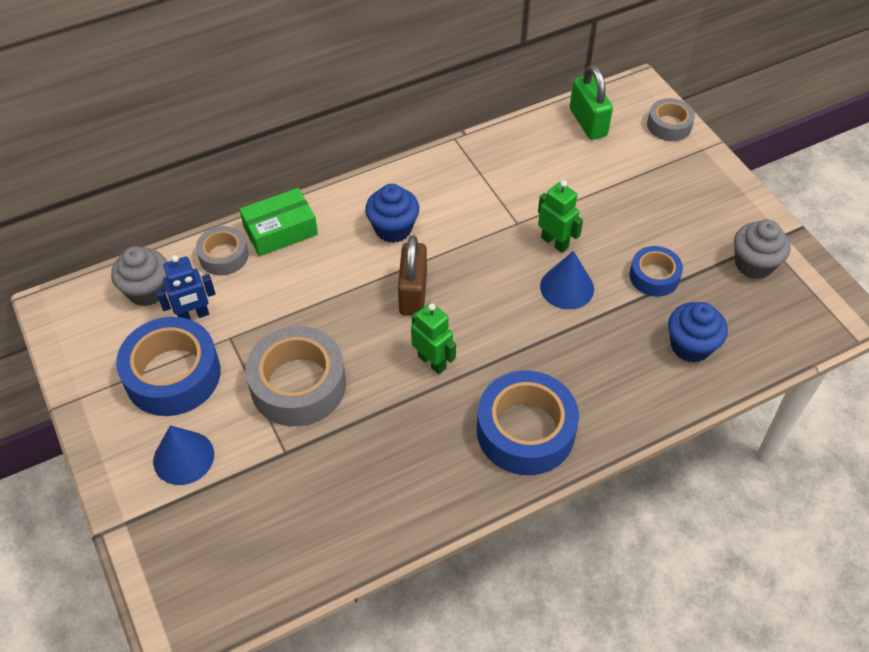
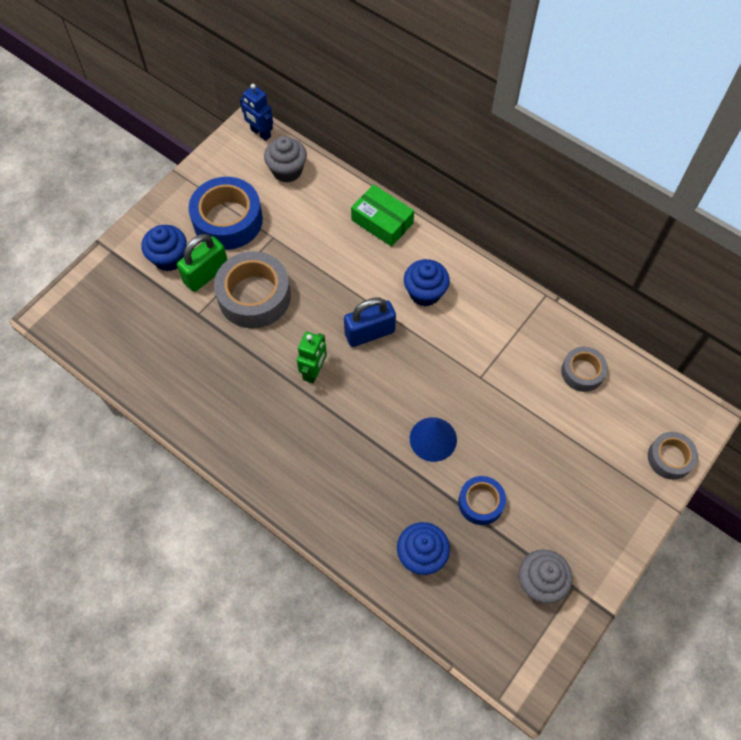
camera: 65 degrees right, 10 degrees up
(183, 457) = (169, 258): blue cone -> blue cupcake
(193, 316) = (280, 207): blue robot -> blue robot (260, 133)
(223, 256) = (340, 199): grey tape -> grey tape (582, 372)
(413, 293) = (369, 333): brown padlock -> blue padlock
(525, 431) = (283, 459): blue tape -> none
(555, 242) = (475, 413): green robot -> none
(588, 122) = (629, 389): green padlock -> green padlock (206, 274)

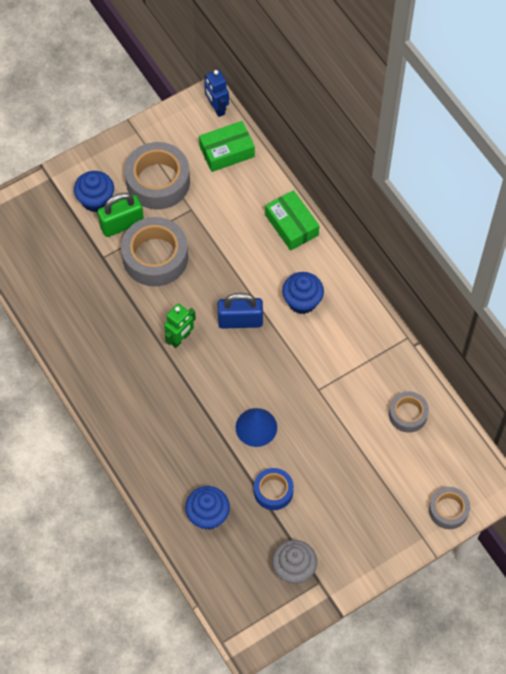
camera: 20 degrees right, 0 degrees up
(228, 220) = (158, 181): blue tape -> grey tape
(287, 171) = (227, 151): grey cupcake -> green box

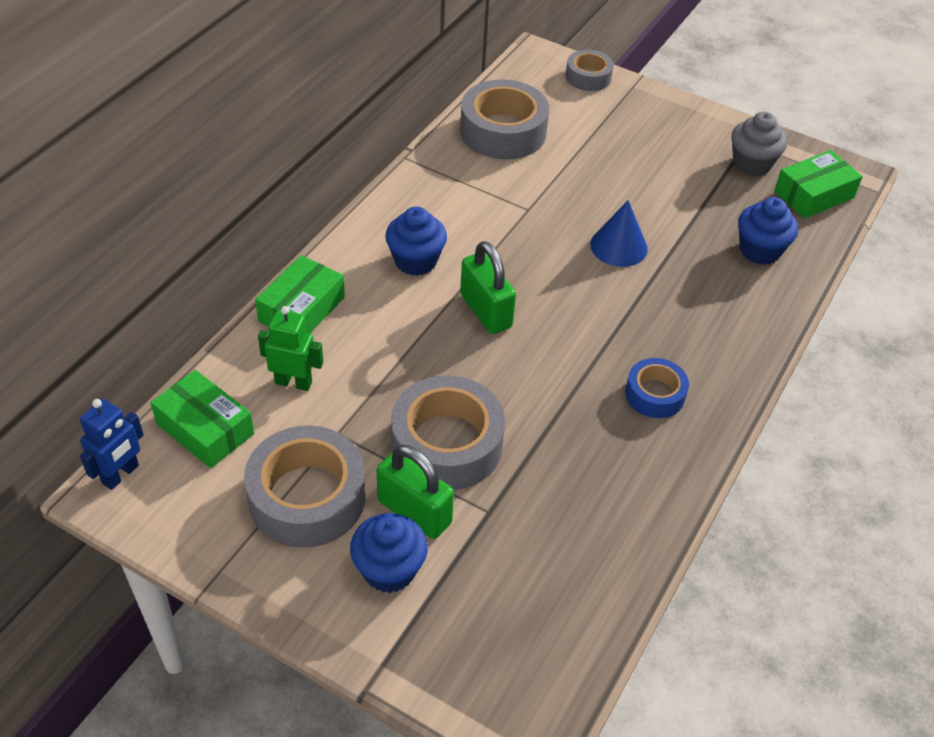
camera: 120 degrees left, 15 degrees down
(180, 338) = (556, 363): green robot -> green robot (293, 382)
(240, 321) = (486, 311): blue padlock -> green padlock
(241, 591) = (814, 194): none -> green box
(273, 491) = (682, 206): blue tape -> blue tape (655, 394)
(408, 414) = (503, 131): grey tape -> grey tape, size x1.78

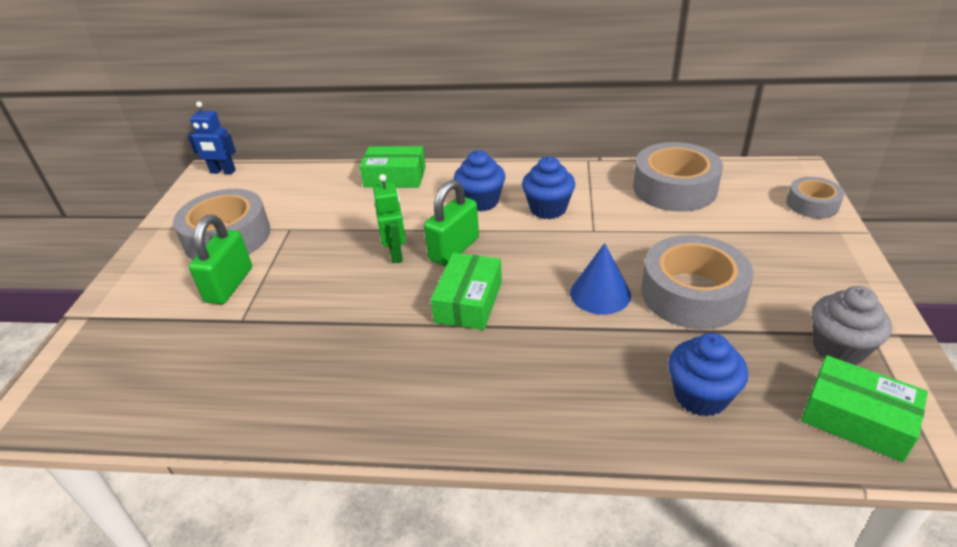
camera: 70 degrees right, 10 degrees down
(205, 429) = (270, 183): green box -> green box (468, 301)
(293, 382) = (326, 197): green robot -> green robot (396, 254)
(389, 570) = (172, 292): blue cupcake -> blue cupcake (548, 209)
(446, 444) = (301, 277): grey tape -> grey tape (692, 294)
(655, 394) = (423, 376): blue tape -> none

